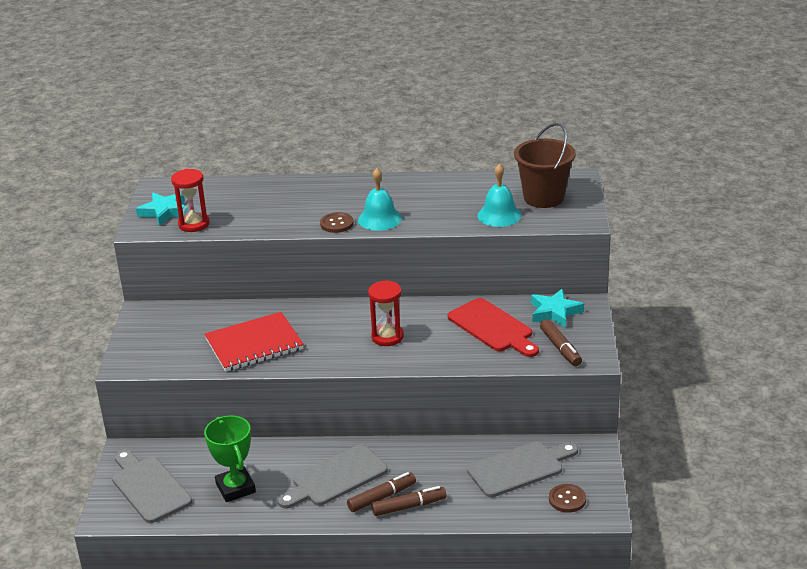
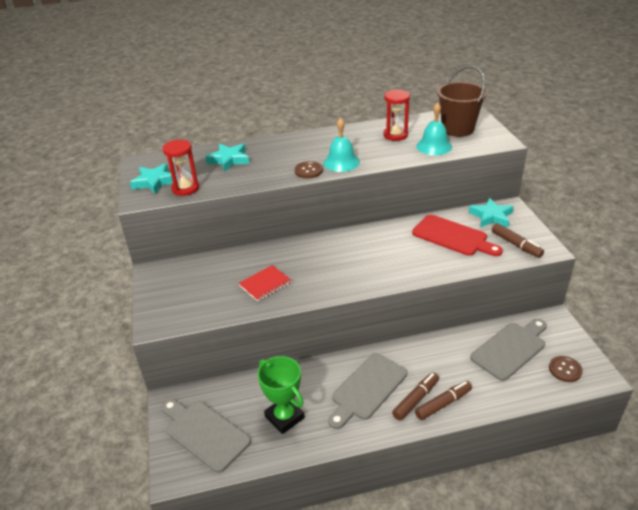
camera: 15 degrees left, 5 degrees up
(254, 344) = (265, 284): red notebook -> red notebook, size x0.58
(256, 198) = (229, 160): none -> turquoise star
(387, 337) = (374, 258): red hourglass -> red hourglass (395, 135)

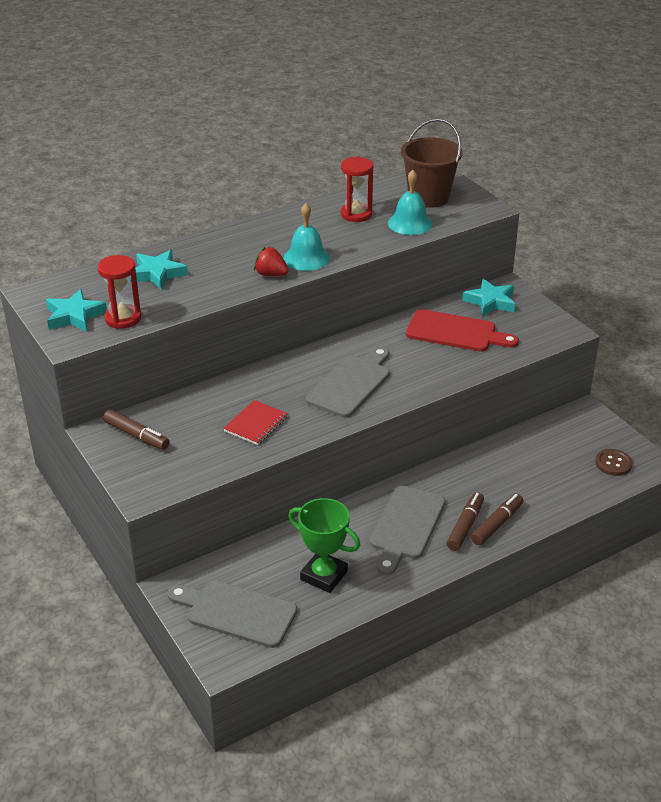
camera: 20 degrees left, 0 degrees up
(308, 171) = (271, 274): brown button -> red strawberry
(510, 349) = (549, 453): grey cutting board -> grey cutting board (351, 384)
(516, 244) = (530, 330): brown marker -> brown marker (136, 435)

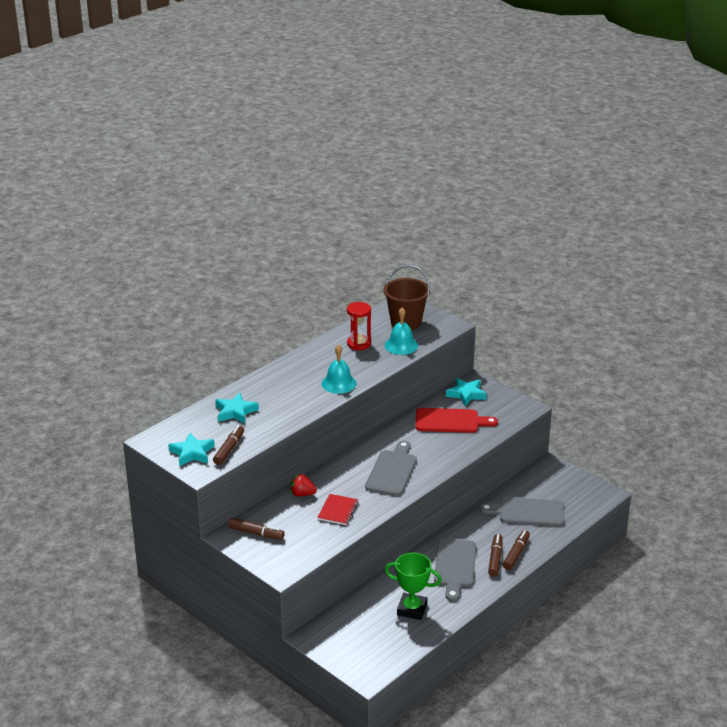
camera: 15 degrees left, 5 degrees down
(123, 318) = (229, 449): red hourglass -> brown marker
(236, 612) = (362, 644): grey cutting board -> grey cutting board (528, 512)
(271, 274) = (319, 400): red strawberry -> red strawberry (302, 494)
(613, 463) = (580, 498): brown button -> none

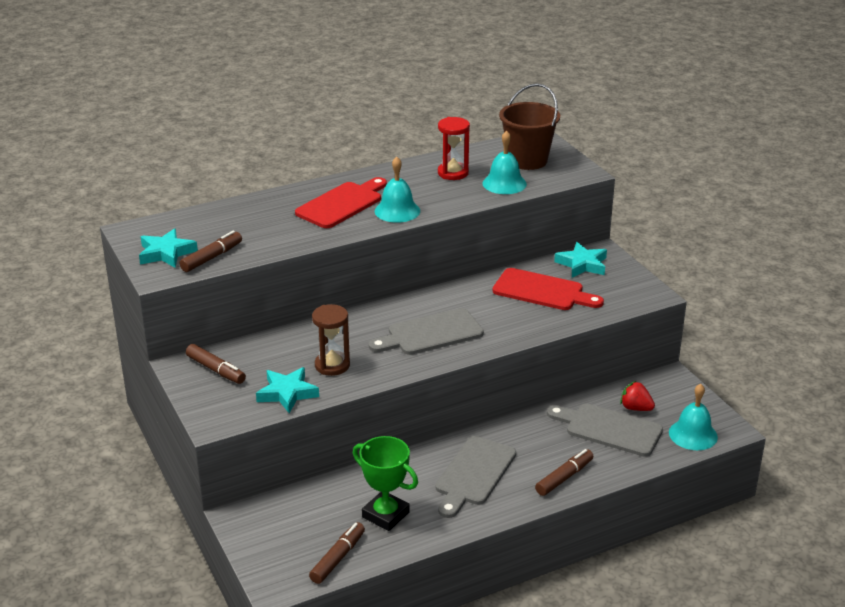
camera: 20 degrees right, 0 degrees up
(235, 412) = (251, 219): turquoise star -> turquoise star (287, 393)
(294, 386) = (342, 204): none -> red cutting board
(302, 494) = (302, 337): red strawberry -> red strawberry (635, 408)
(338, 511) = (332, 365): red notebook -> brown hourglass
(392, 471) = (431, 333): grey cutting board -> grey cutting board turned 150 degrees counterclockwise
(495, 559) = (532, 478): brown marker -> brown marker (338, 558)
(584, 503) = (693, 434): none -> turquoise bell

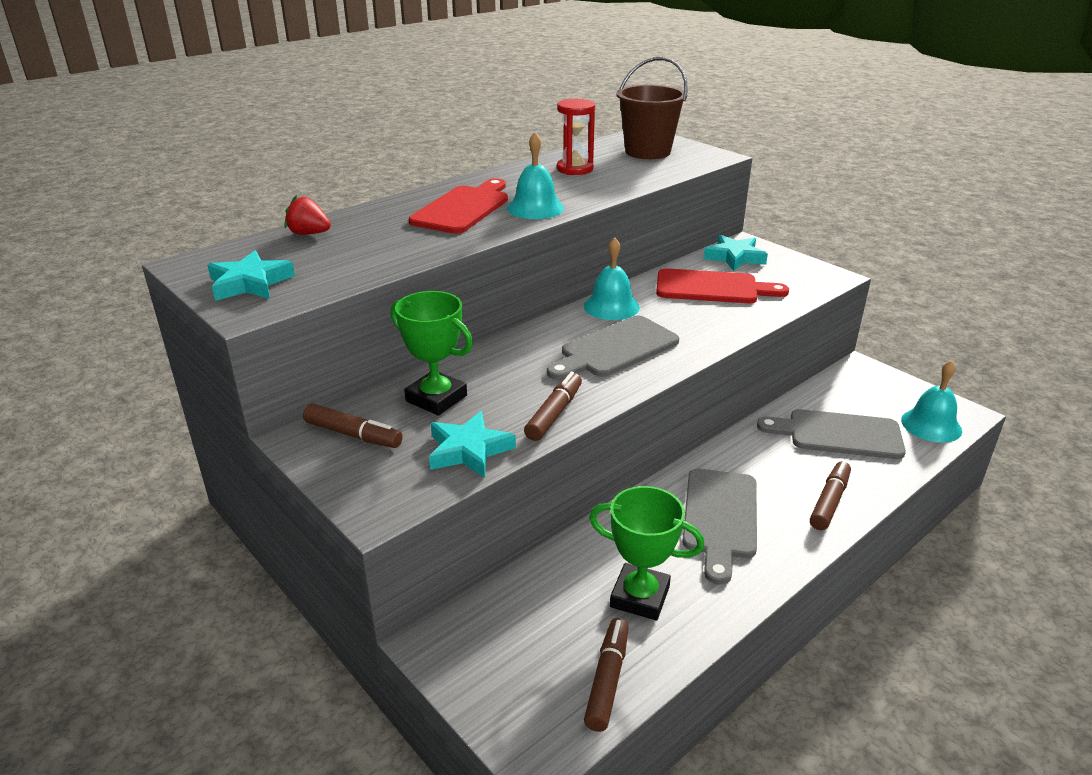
camera: 15 degrees left, 0 degrees up
(211, 257) = (318, 281): brown marker -> brown marker (554, 414)
(282, 352) = (436, 398): none -> green trophy
(332, 365) = (512, 404): brown hourglass -> none
(504, 183) = (639, 172): turquoise bell -> turquoise bell (611, 306)
(635, 408) = (849, 406): red strawberry -> red strawberry (309, 233)

